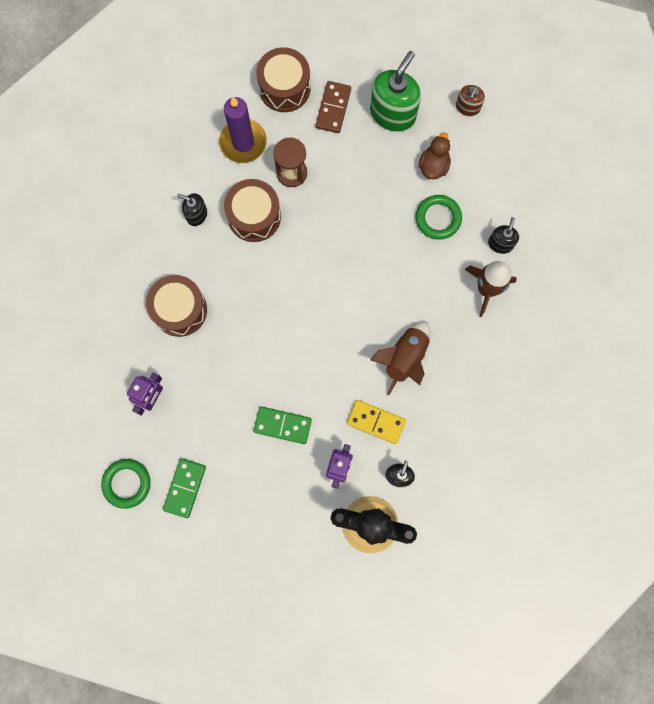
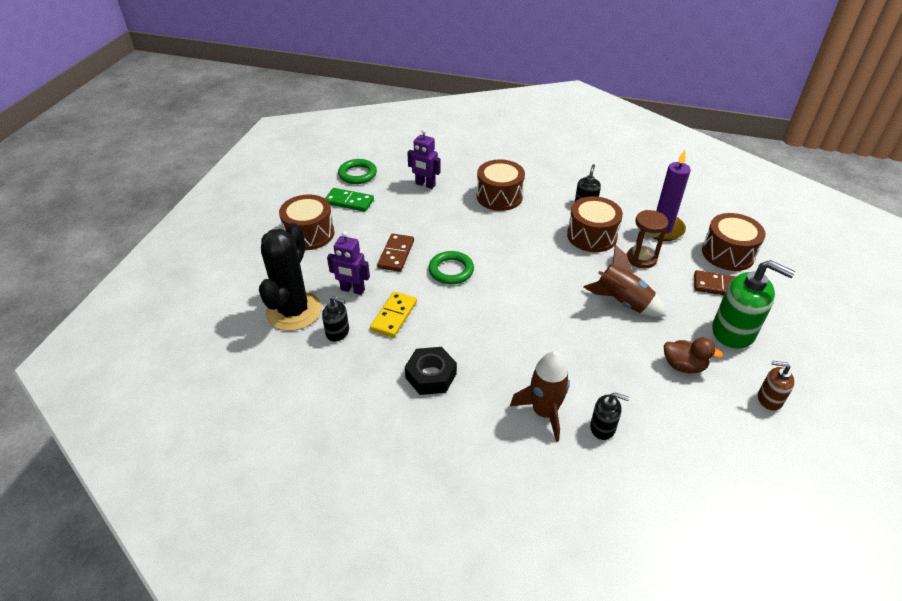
camera: 90 degrees right, 35 degrees down
(246, 527) = (309, 234): none -> brown drum
(282, 425) = (396, 254): green domino -> brown domino
(404, 358) = (460, 338): brown rocket -> brown rocket (623, 302)
(438, 218) = (621, 369): green ring -> green ring (451, 270)
(450, 384) = (431, 376): none -> black nut

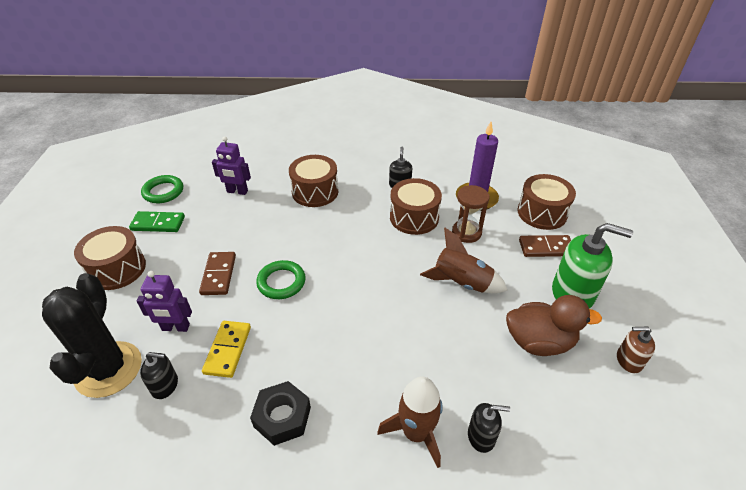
camera: 15 degrees left, 0 degrees up
(683, 366) = (539, 342): brown duck -> brown duck, size x1.55

